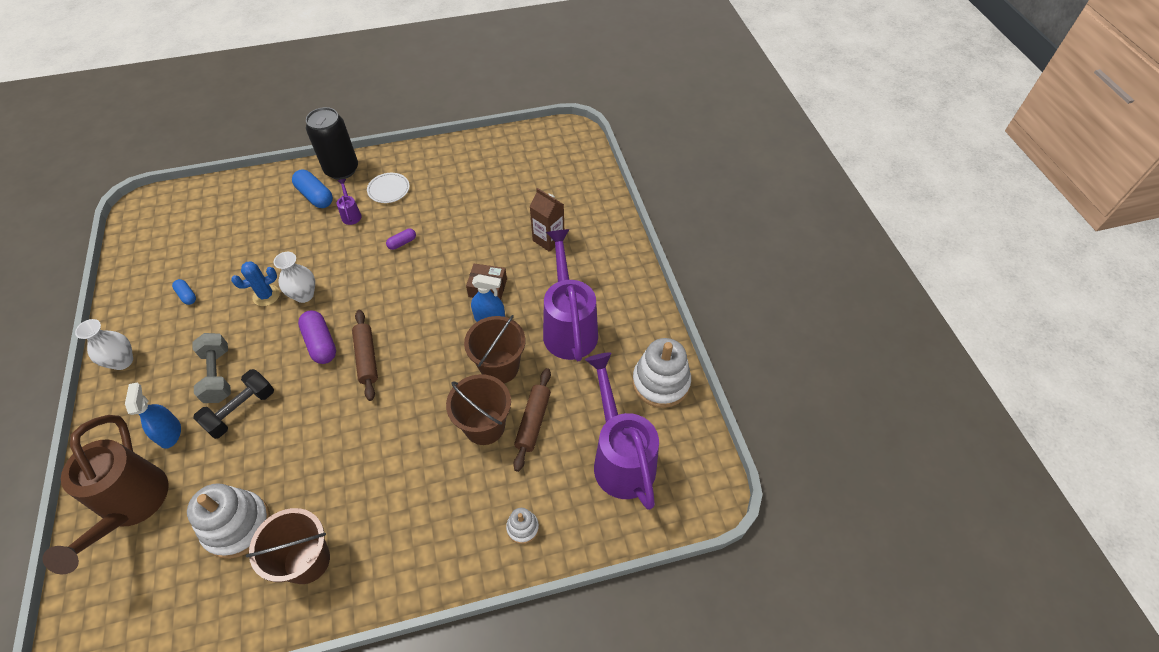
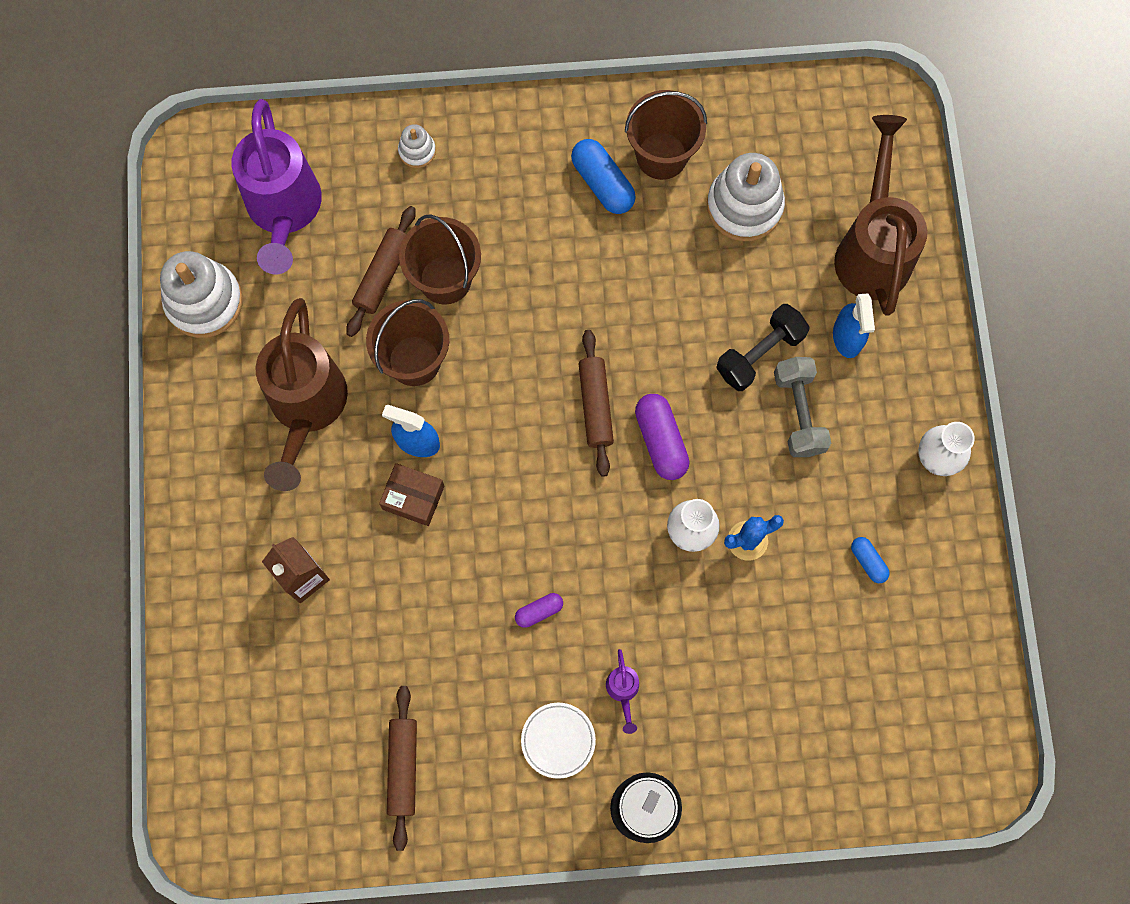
camera: 170 degrees left, 20 degrees up
(315, 196) = (685, 747): blue capsule -> blue capsule (602, 183)
(474, 169) = (403, 767): none -> brown rolling pin
(569, 326) = (306, 409): purple watering can -> brown watering can

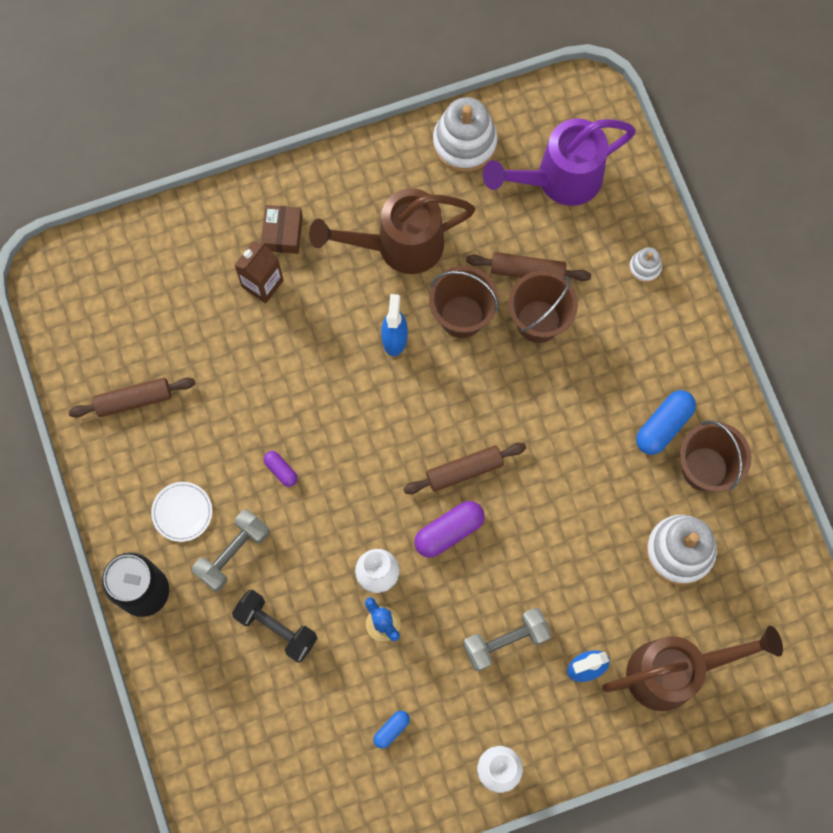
camera: 75 degrees right, 0 degrees up
(413, 497) = (348, 348): brown box -> brown box (282, 233)
(623, 691) = (233, 553): purple watering can -> grey dumbbell
(760, 354) = (549, 596): black dumbbell -> black dumbbell (276, 628)

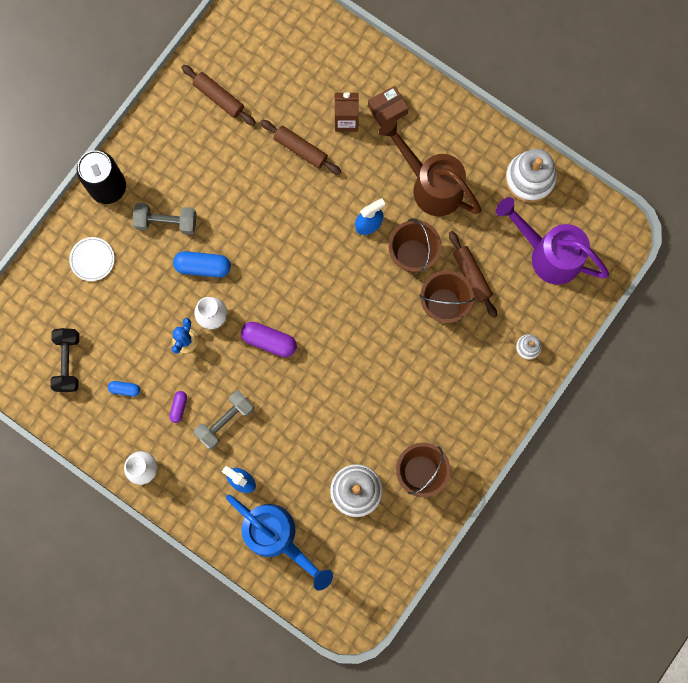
camera: 55 degrees right, 5 degrees up
(182, 512) = (170, 175): white plate -> white plate (92, 259)
(276, 628) = (139, 279): black dumbbell -> black dumbbell (68, 362)
(281, 470) = (237, 214): purple capsule -> purple capsule (179, 407)
(464, 471) = (314, 324): brown rolling pin -> brown rolling pin (300, 149)
(505, 641) = (225, 421): grey dumbbell -> grey dumbbell turned 75 degrees counterclockwise
(663, 425) = (430, 428): blue capsule -> blue capsule (203, 266)
(675, 671) = (277, 537): brown watering can -> blue watering can

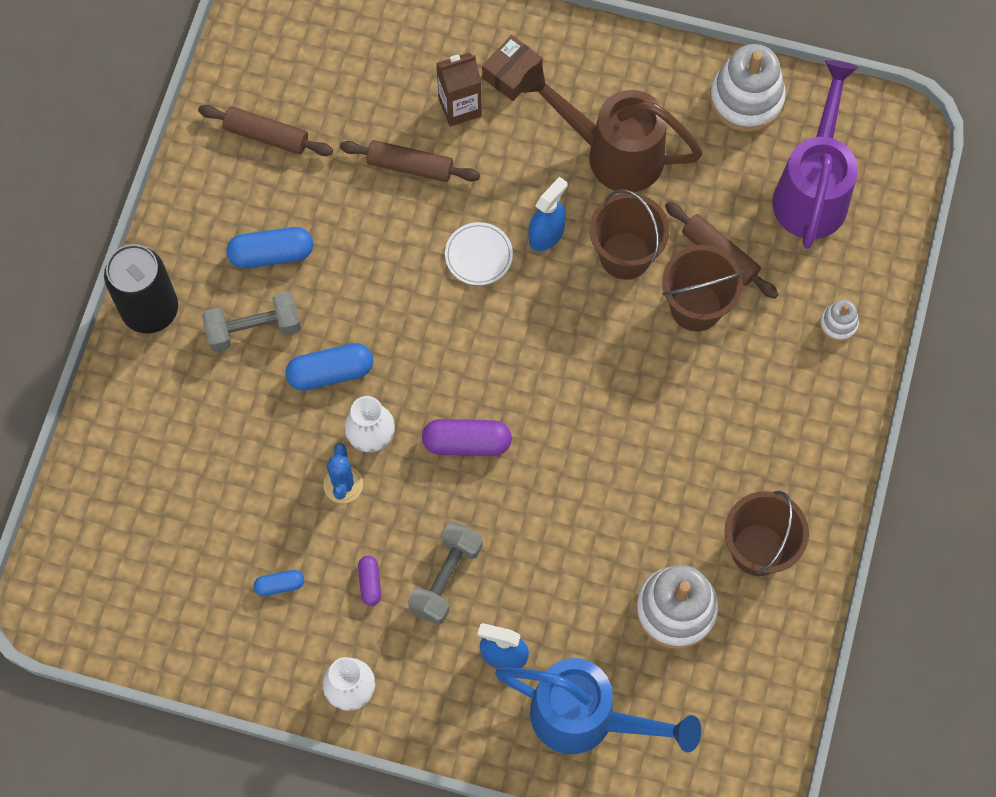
camera: 20 degrees left, 10 degrees down
(68, 362) = (179, 576): black dumbbell -> none
(92, 259) = (164, 418): white plate -> white plate (478, 255)
(194, 177) = (271, 254): none -> blue capsule
(547, 254) = (812, 189): purple watering can -> purple watering can turned 90 degrees clockwise

